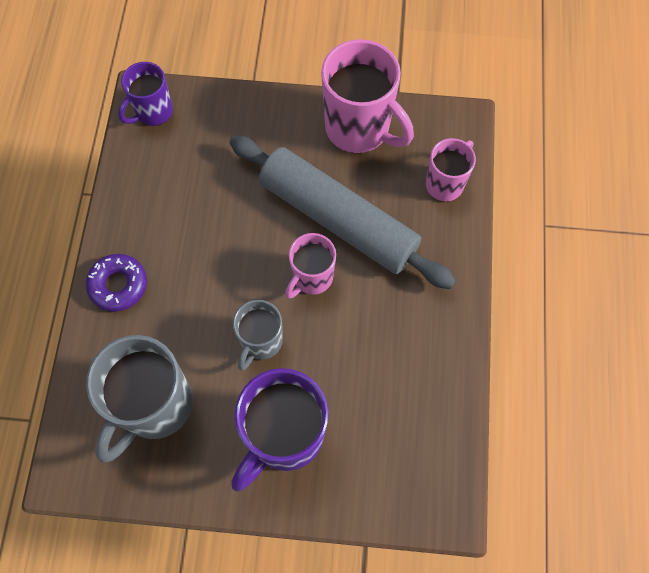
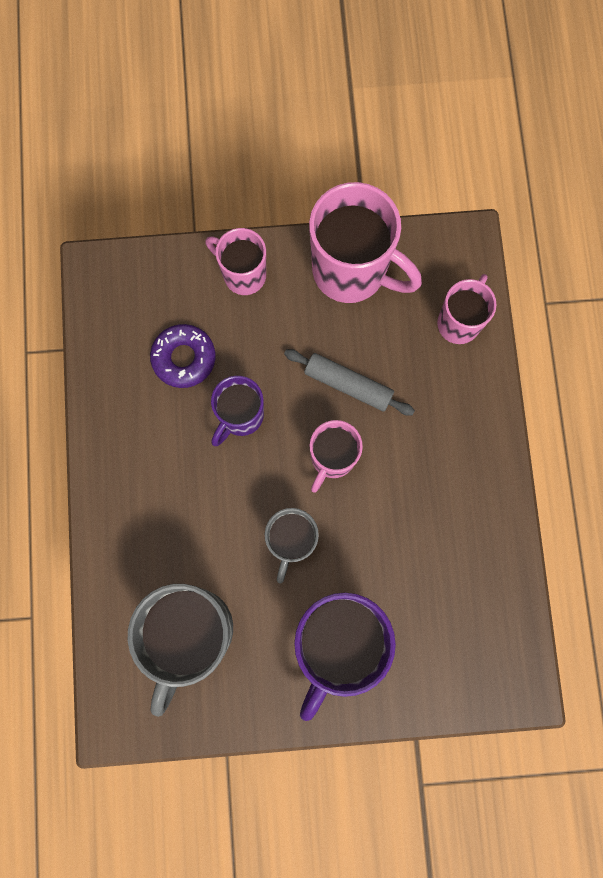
camera: 10 degrees left, 10 degrees up
(118, 285) = (121, 504): purple donut -> purple donut (184, 358)
(153, 112) = (112, 290): purple mug -> purple mug (240, 416)
(266, 117) = (243, 274): none -> pink mug
(338, 219) = (348, 385): grey rolling pin -> grey rolling pin, size x0.47

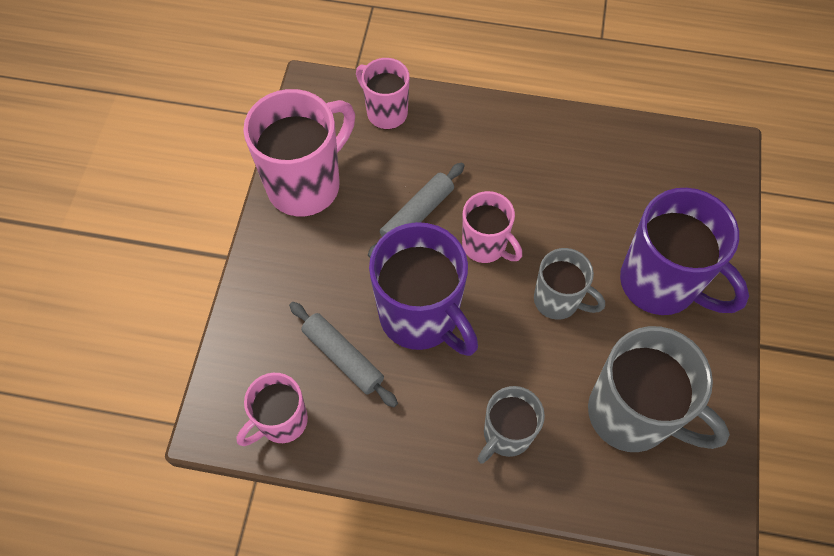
camera: 75 degrees left, 15 degrees down
(146, 520) = (506, 435): none -> grey mug
(184, 358) = (343, 357): purple donut -> grey rolling pin
(240, 416) = (421, 317): purple mug -> purple mug, size x1.72
(243, 274) = (273, 280): pink mug -> pink mug (281, 421)

